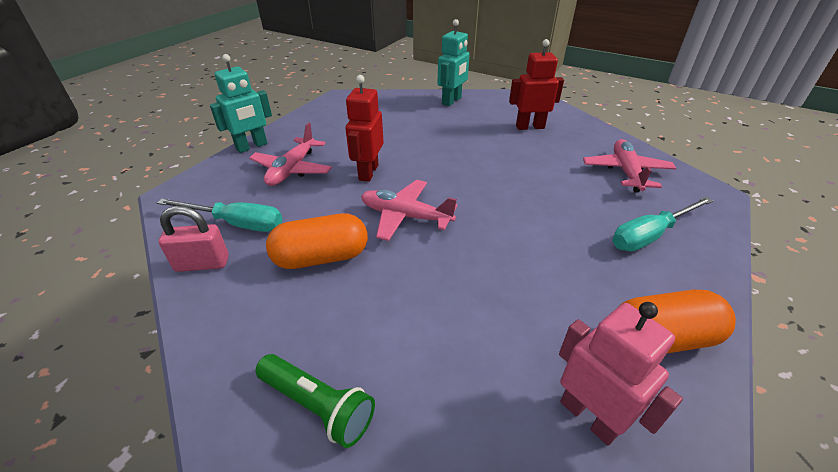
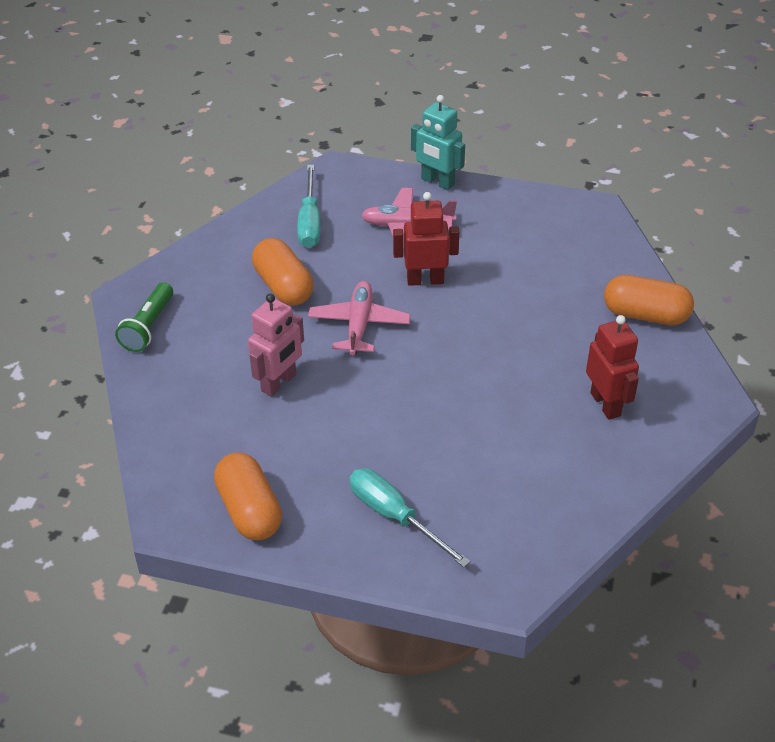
camera: 75 degrees right, 5 degrees up
(202, 264) = (256, 224): pink padlock -> none
(452, 101) = (645, 315): turquoise robot -> orange capsule
(589, 416) = (167, 462): pink robot -> pink robot (279, 383)
(626, 172) = (524, 504): pink plane -> none

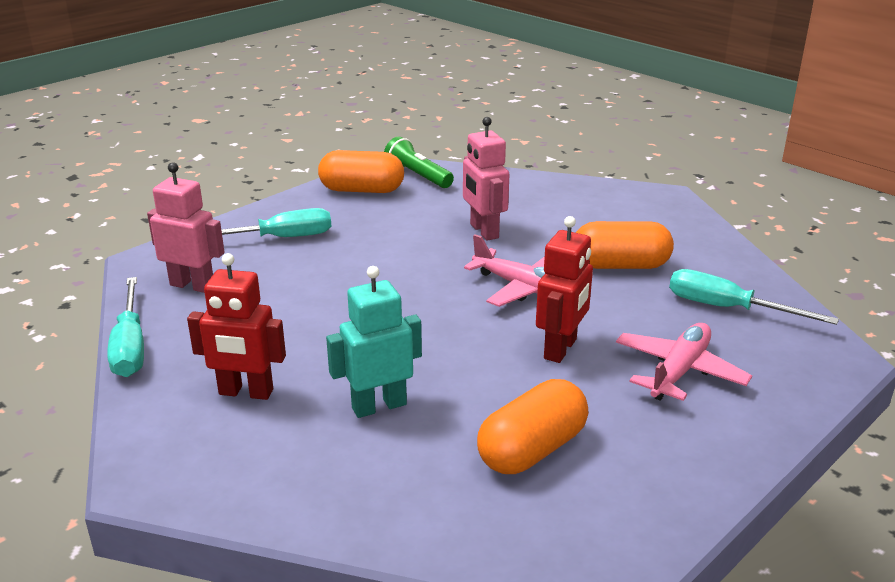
camera: 120 degrees right, 15 degrees down
(148, 326) = (614, 196): green flashlight -> green flashlight (418, 176)
(437, 182) = (769, 430): turquoise robot -> turquoise robot (379, 406)
(517, 525) = (192, 285): none -> pink robot
(622, 503) = (130, 346): none -> turquoise screwdriver
(645, 315) = (337, 497): orange capsule -> orange capsule (532, 449)

